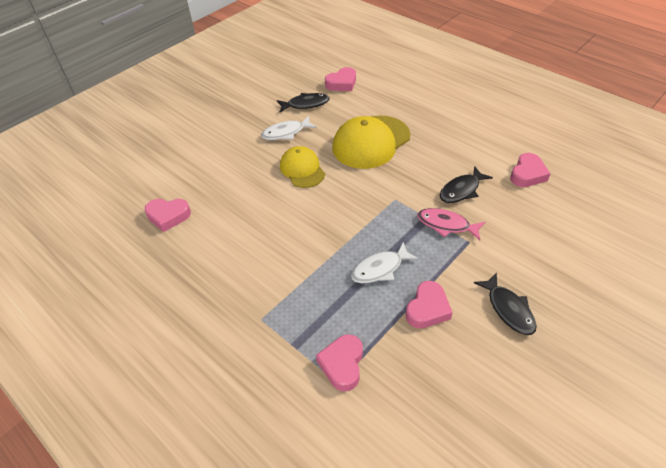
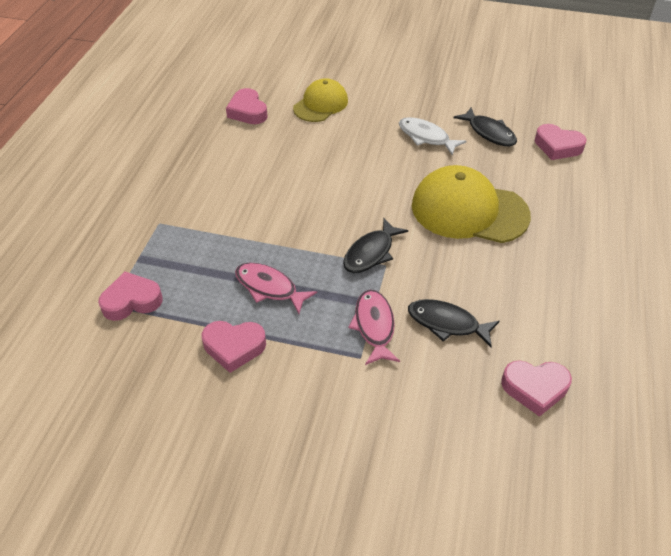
camera: 60 degrees right, 0 degrees up
(302, 169) = (377, 172): yellow cap -> yellow cap (321, 104)
(380, 268) = (269, 288): white fish -> pink fish
(508, 309) = (272, 426): black fish -> black fish (371, 253)

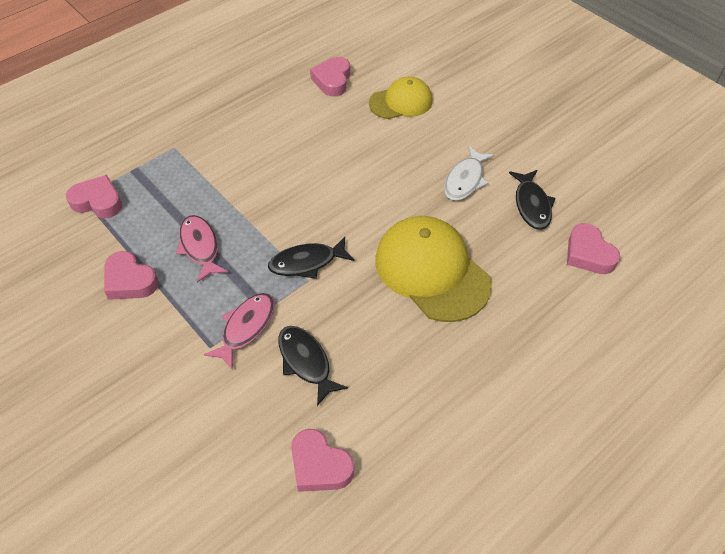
camera: 35 degrees right, 5 degrees up
(426, 137) = (465, 180): white fish -> white fish turned 135 degrees counterclockwise

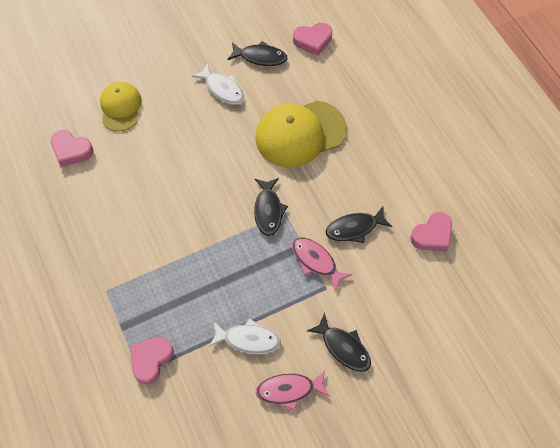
camera: 75 degrees left, 10 degrees up
(128, 383) = (343, 347): none -> black fish
(130, 281) = (248, 339): pink heart -> white fish
(200, 247) = (229, 283): pink fish -> pink fish (289, 390)

